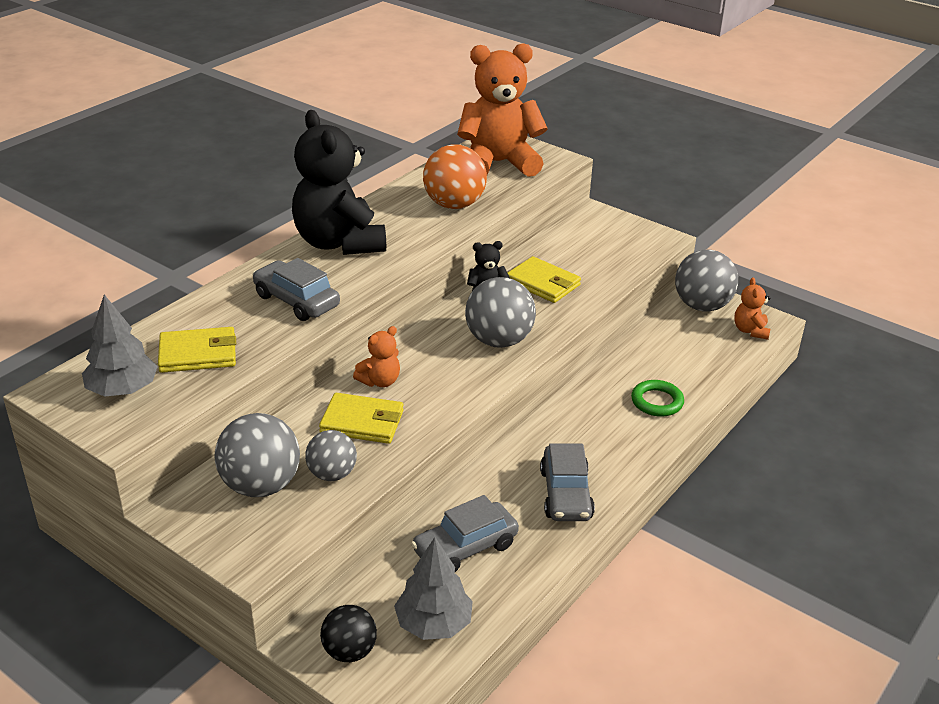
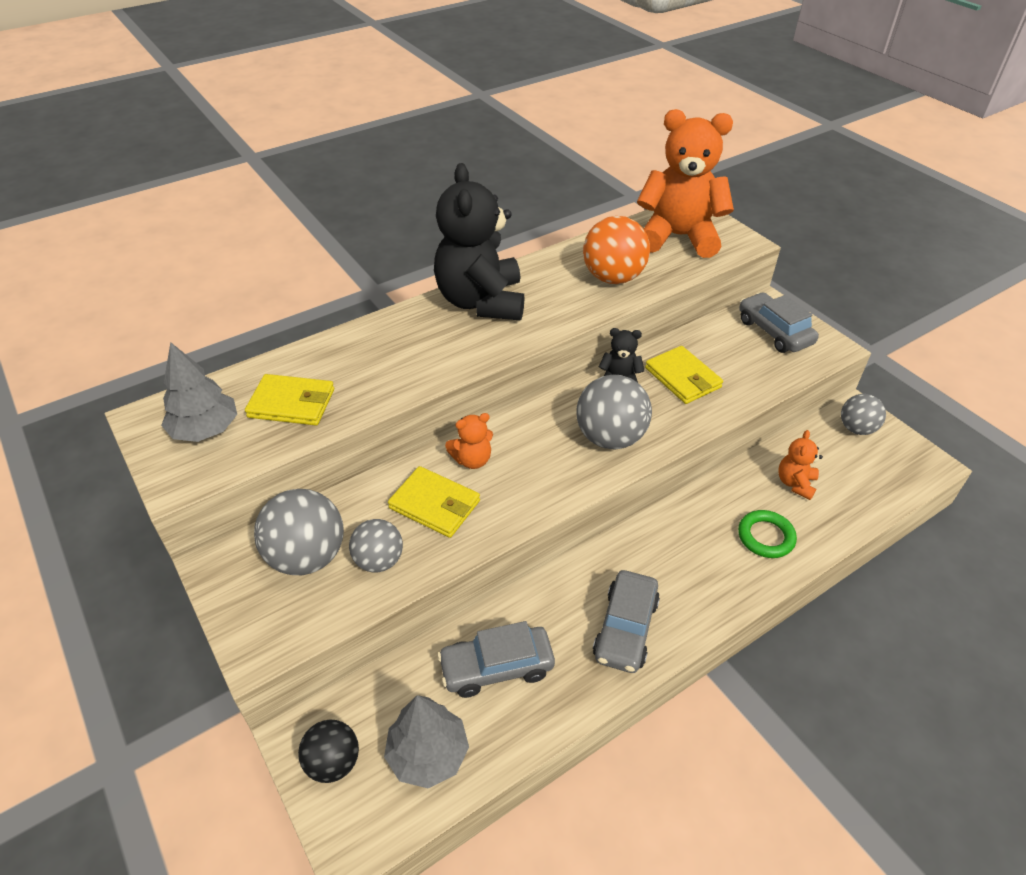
camera: 20 degrees right, 10 degrees up
(296, 301) = (410, 361): grey car -> grey car (774, 332)
(702, 306) = (856, 428): grey ball -> grey ball, size x0.62
(750, 331) = (902, 471): orange teddy bear -> orange teddy bear (795, 483)

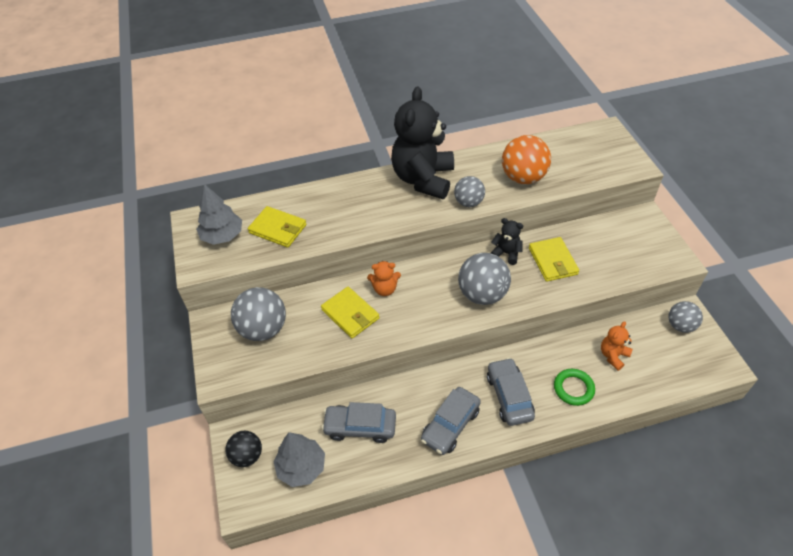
camera: 20 degrees right, 5 degrees up
(379, 560) = (304, 342): grey ball -> grey ball (468, 202)
(678, 237) = (586, 153): orange teddy bear -> none
(774, 332) = (638, 239): grey car -> grey car (509, 396)

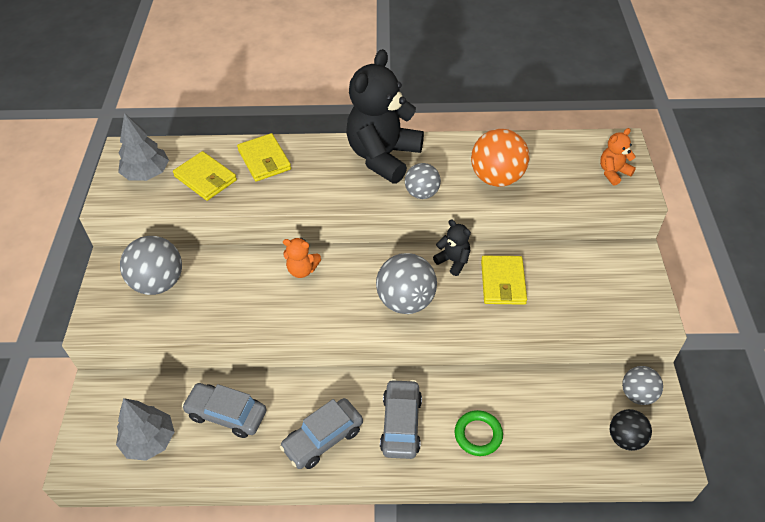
camera: 15 degrees right, 0 degrees up
(247, 456) = (101, 413): black ball -> black ball (625, 438)
(350, 314) = (254, 288): yellow wallet -> yellow wallet (264, 160)
(613, 356) = (541, 409): orange teddy bear -> orange teddy bear (613, 172)

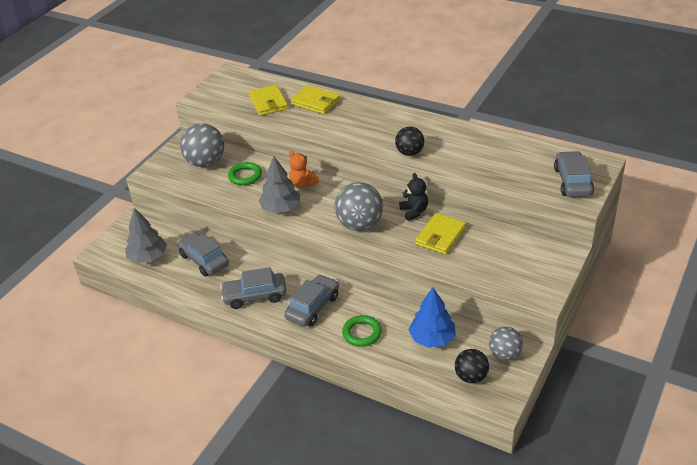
camera: 30 degrees right, 10 degrees down
(147, 174) = (233, 90): grey tree -> grey tree (281, 208)
(223, 284) = (245, 176): none -> green ring
(264, 160) = (315, 102): yellow wallet -> yellow wallet turned 60 degrees counterclockwise
(383, 156) = (400, 122): black teddy bear -> none
(422, 193) = (409, 153): grey ball -> black ball
(497, 178) = (474, 159): orange ball -> none
(555, 408) = (432, 339): none -> blue tree
(613, 172) = (572, 181): orange teddy bear -> grey car

